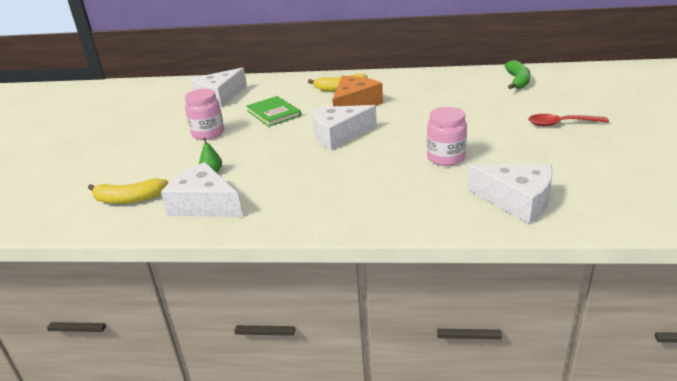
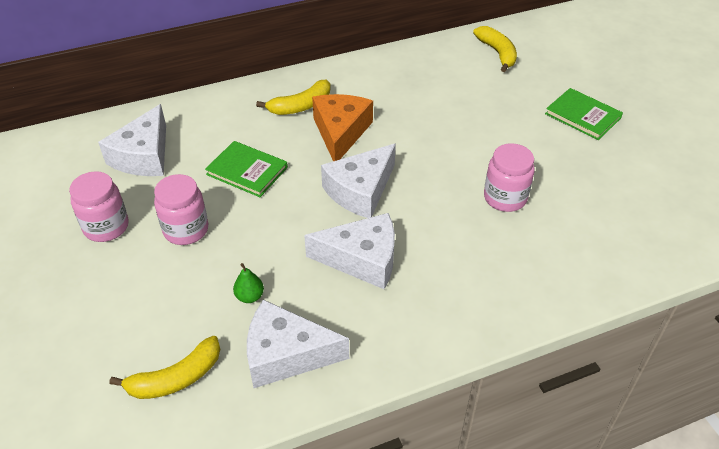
camera: 30 degrees left, 15 degrees up
(165, 124) = (106, 227): none -> pink jar
(516, 201) = (612, 243): white cheese -> white cheese (362, 259)
(517, 81) = (497, 53): green banana -> yellow banana
(561, 124) = (583, 116): red spoon -> green book

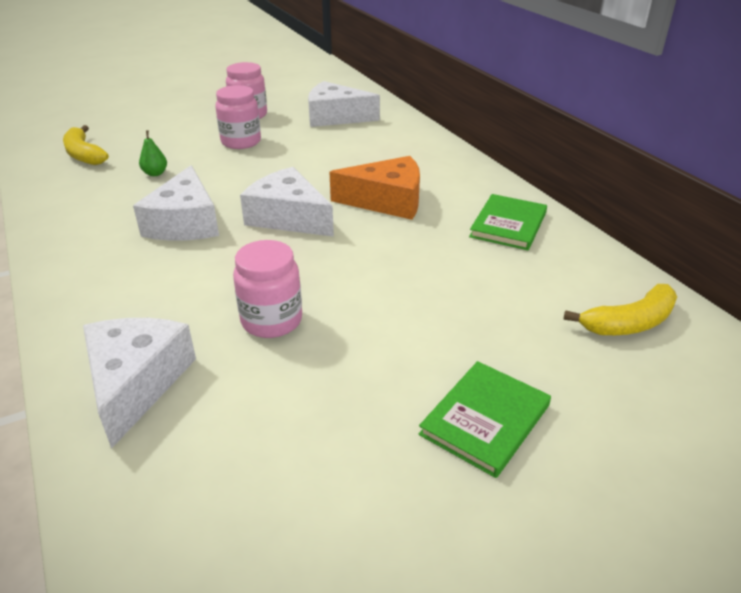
camera: 85 degrees right, 10 degrees down
(247, 171) = (318, 159): green book -> green book (508, 225)
(286, 354) = (84, 193): white cheese -> white cheese (136, 383)
(300, 106) = (429, 176): yellow banana -> none

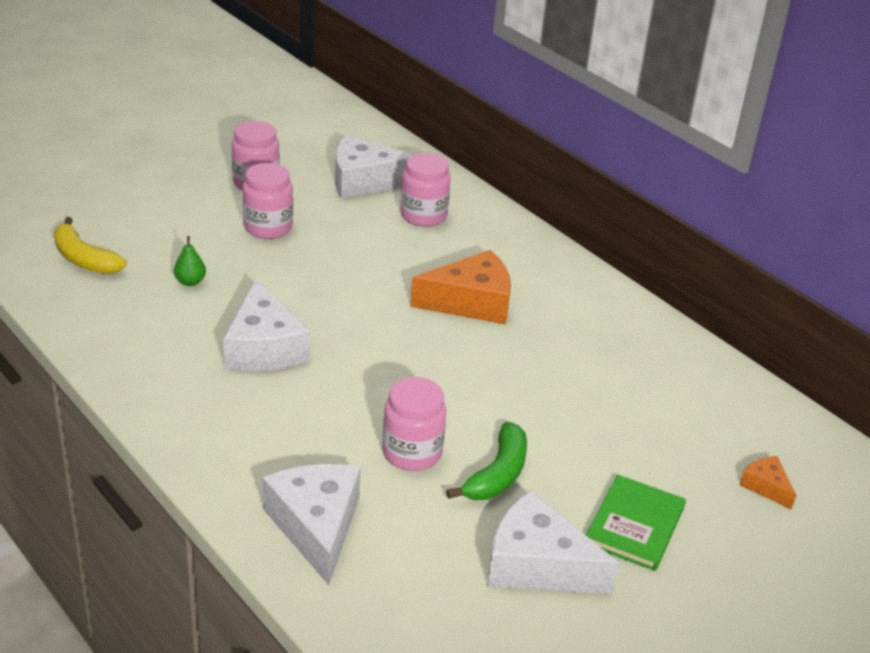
camera: 15 degrees left, 0 degrees up
(288, 217) = (374, 331): white cheese -> white cheese (537, 564)
(349, 349) = (497, 474): none -> green banana
(372, 140) = (423, 215): none -> pink jar
(508, 225) = (605, 323): green book -> none
(629, 323) = (737, 423): yellow banana -> none
(654, 392) = (766, 486): none -> orange cheese

